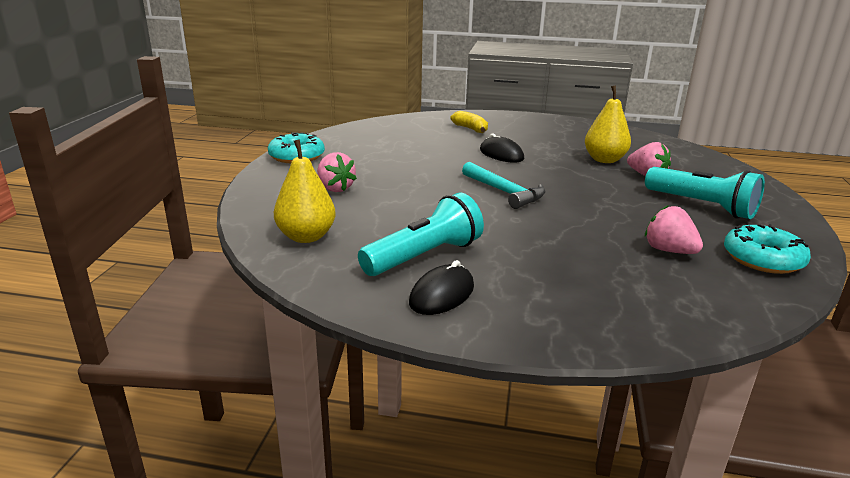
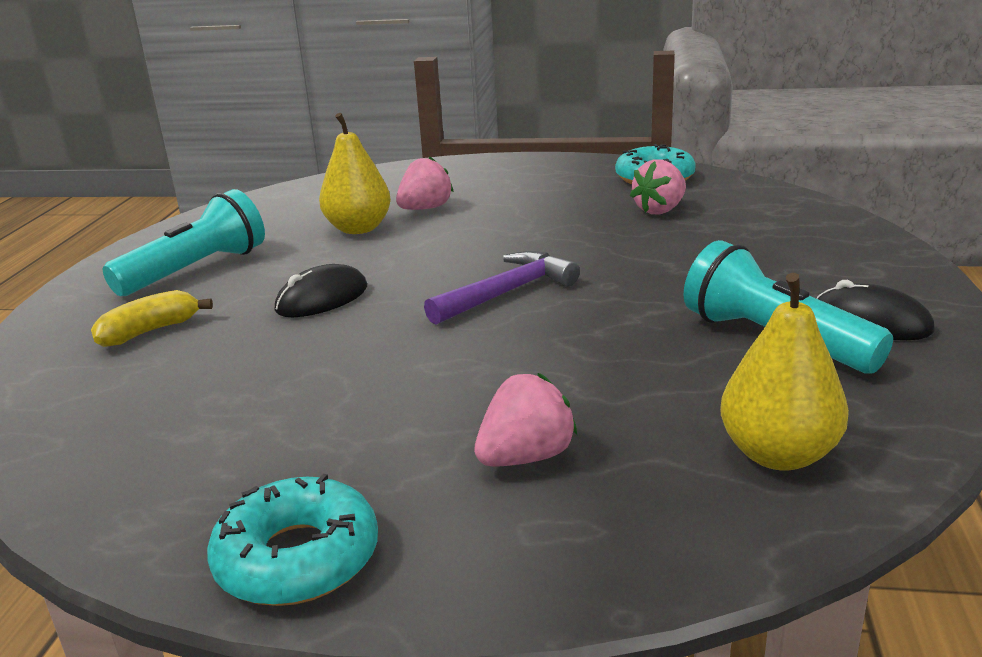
camera: 90 degrees left, 0 degrees up
(504, 192) = (506, 293): turquoise hammer -> purple hammer
(702, 206) = (525, 190): turquoise flashlight -> turquoise flashlight (196, 270)

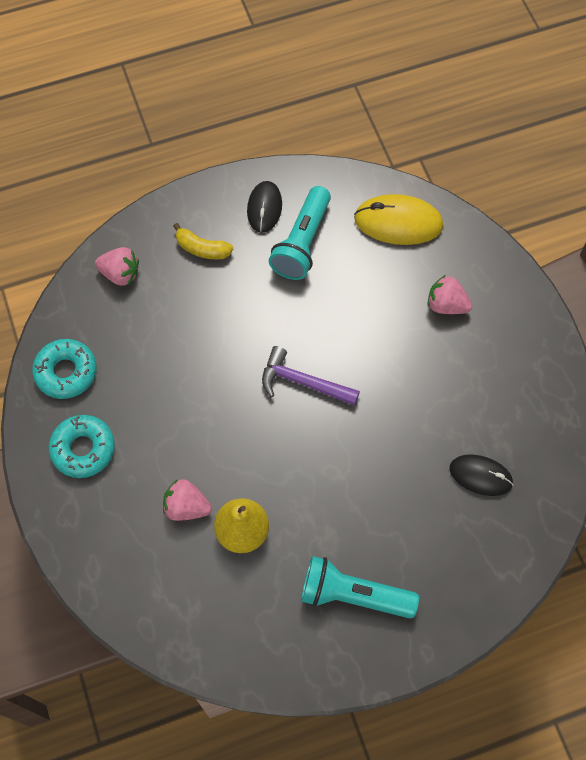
camera: 120 degrees left, 40 degrees up
(150, 331) = (437, 550): yellow banana -> yellow banana (202, 249)
(297, 558) = (542, 350): turquoise donut -> turquoise donut (83, 449)
(322, 299) = (355, 480): black mouse -> black mouse (480, 476)
(660, 210) = (137, 346): pink strawberry -> pink strawberry (120, 274)
(778, 454) = (398, 222): yellow pear -> yellow mouse

